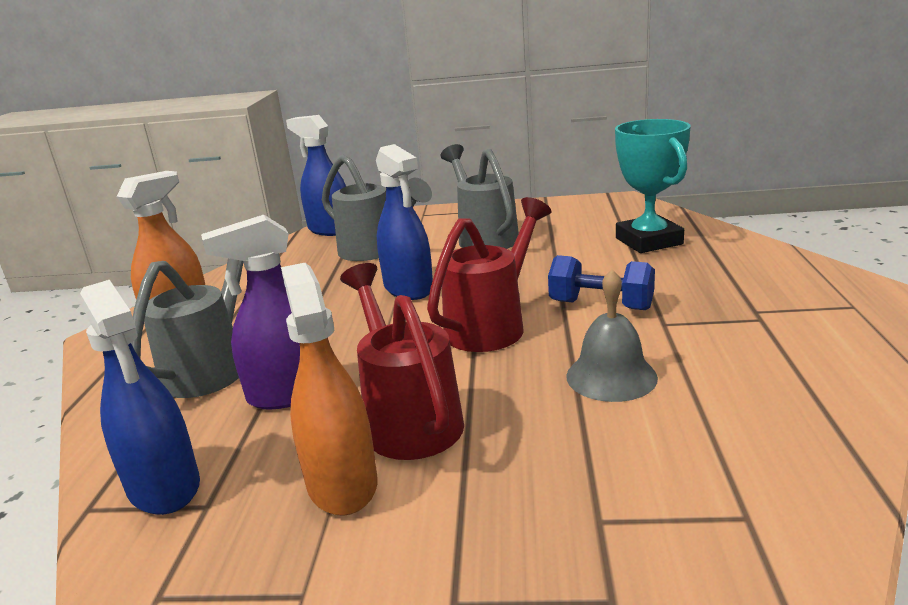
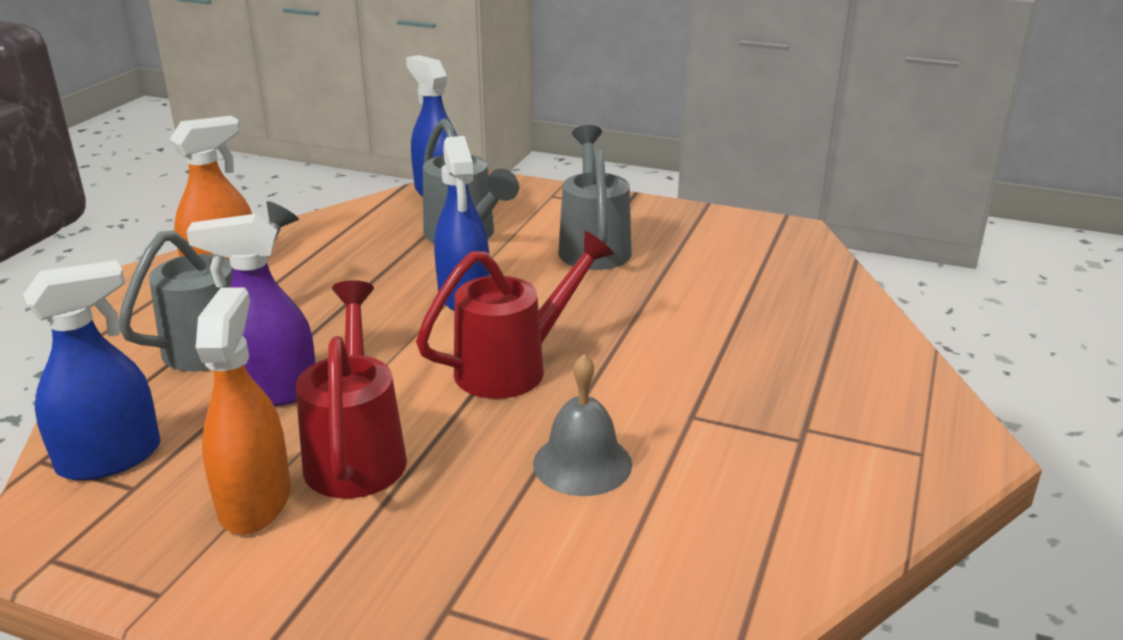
camera: 15 degrees right, 5 degrees up
(164, 486) = (110, 458): blue spray bottle -> blue spray bottle turned 105 degrees counterclockwise
(601, 305) = (644, 373): blue dumbbell -> none
(648, 241) = (771, 301): turquoise trophy -> none

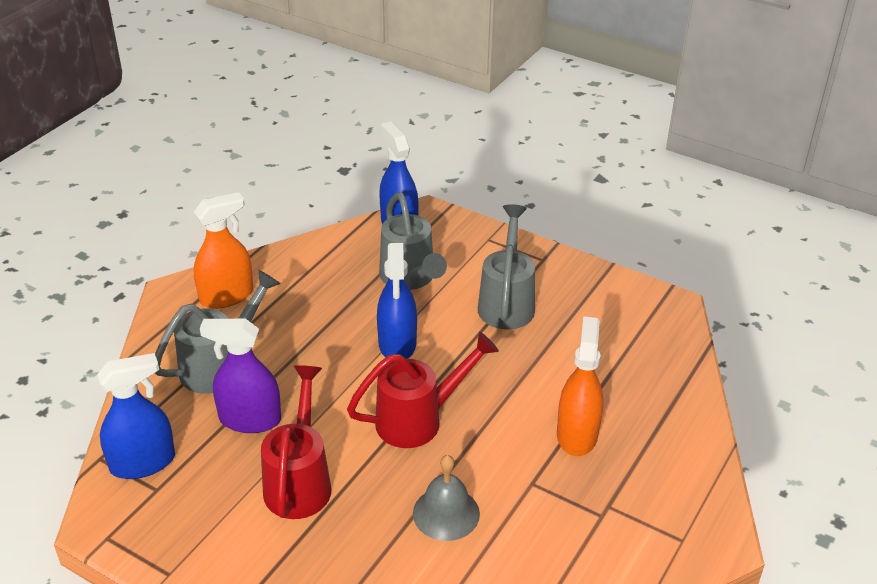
camera: 10 degrees right, 10 degrees up
(255, 502) = (230, 512): orange spray bottle -> orange spray bottle (577, 434)

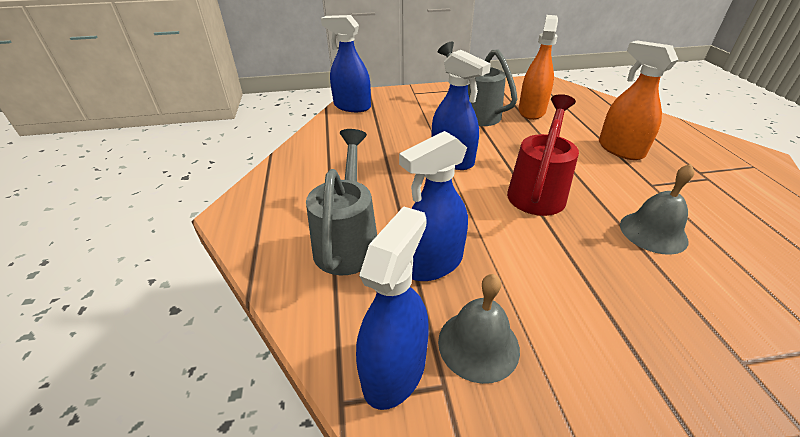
camera: 40 degrees left, 0 degrees up
(203, 484) = (478, 344): none -> grey bell
(226, 296) = (285, 193): orange spray bottle -> orange spray bottle (531, 111)
(250, 419) = (433, 263): purple spray bottle -> blue spray bottle
(300, 480) = (540, 280): red watering can -> none
(410, 279) = (403, 126): grey watering can -> none

